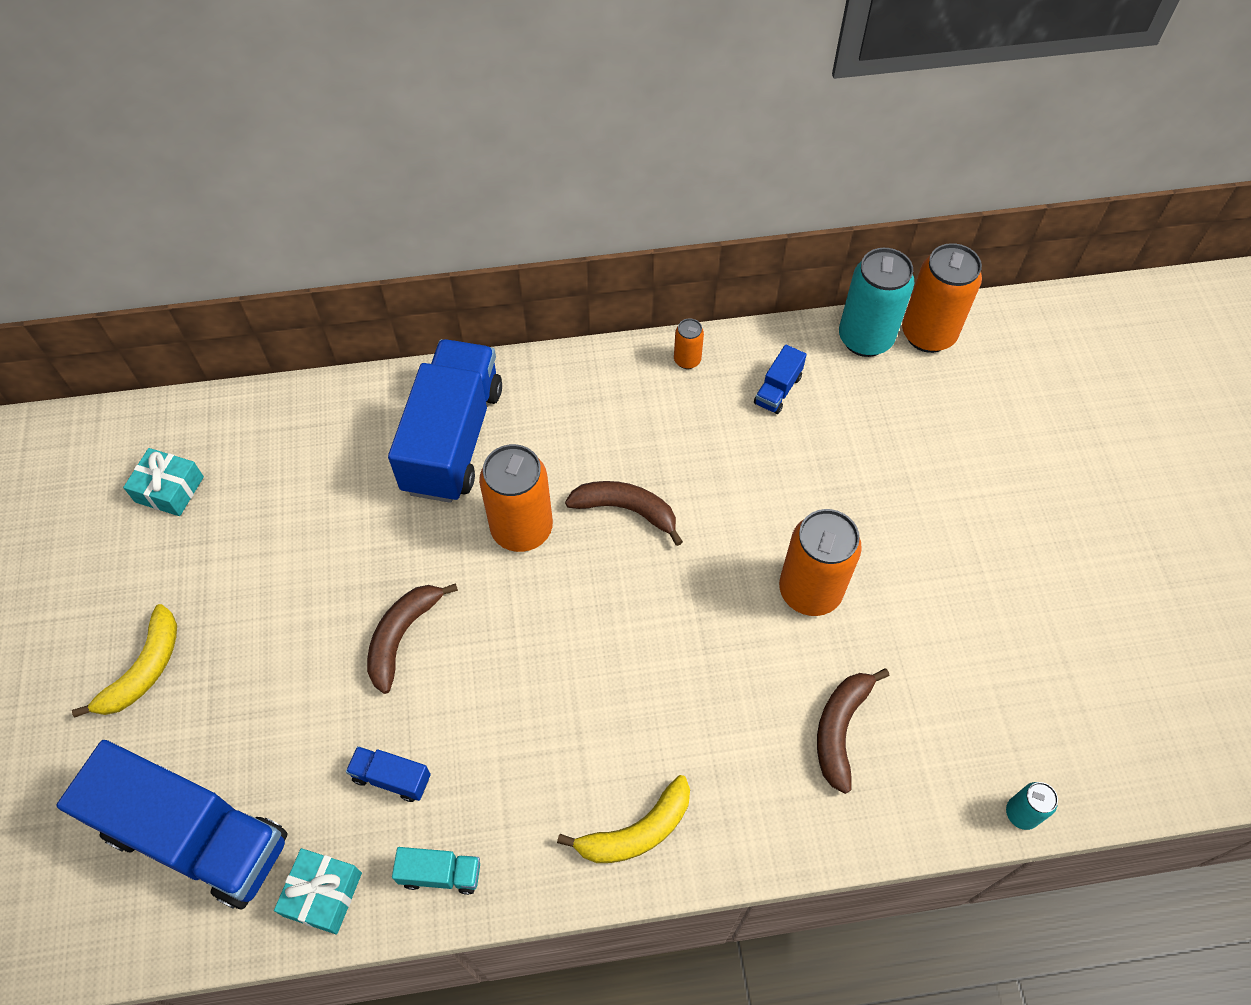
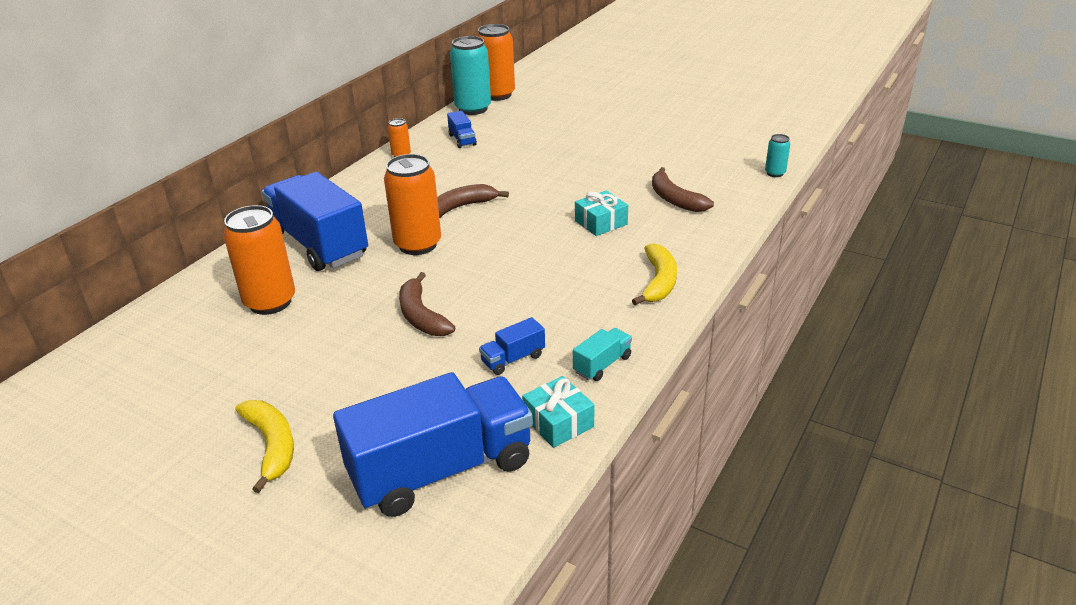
camera: 50 degrees left, 25 degrees down
(169, 489) = (147, 375): turquoise gift -> turquoise gift (601, 222)
(810, 591) = (588, 177): orange can -> orange can (270, 302)

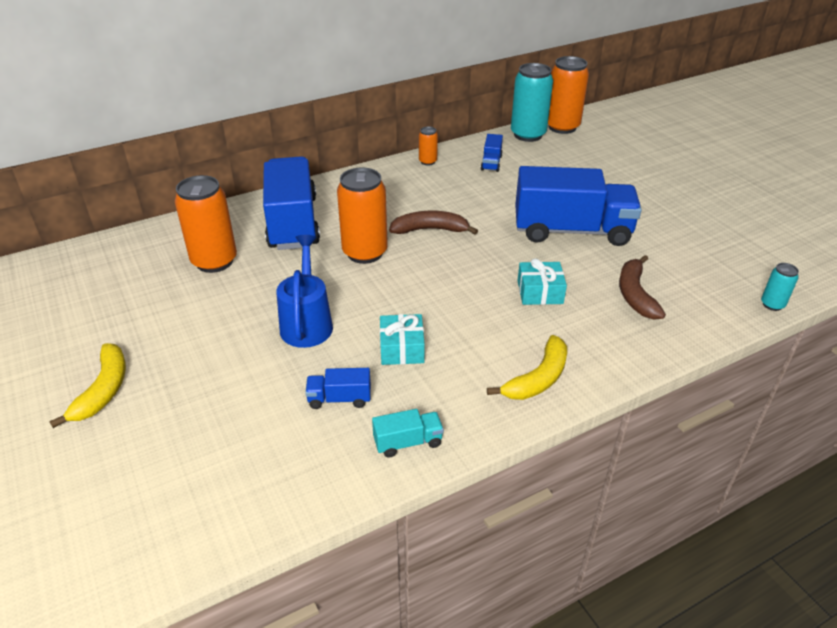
camera: 30 degrees right, 5 degrees up
(421, 316) = (307, 322): brown banana -> blue watering can
(441, 470) = (191, 478): blue truck -> blue truck (572, 231)
(558, 422) = (318, 482): turquoise gift -> turquoise gift (402, 348)

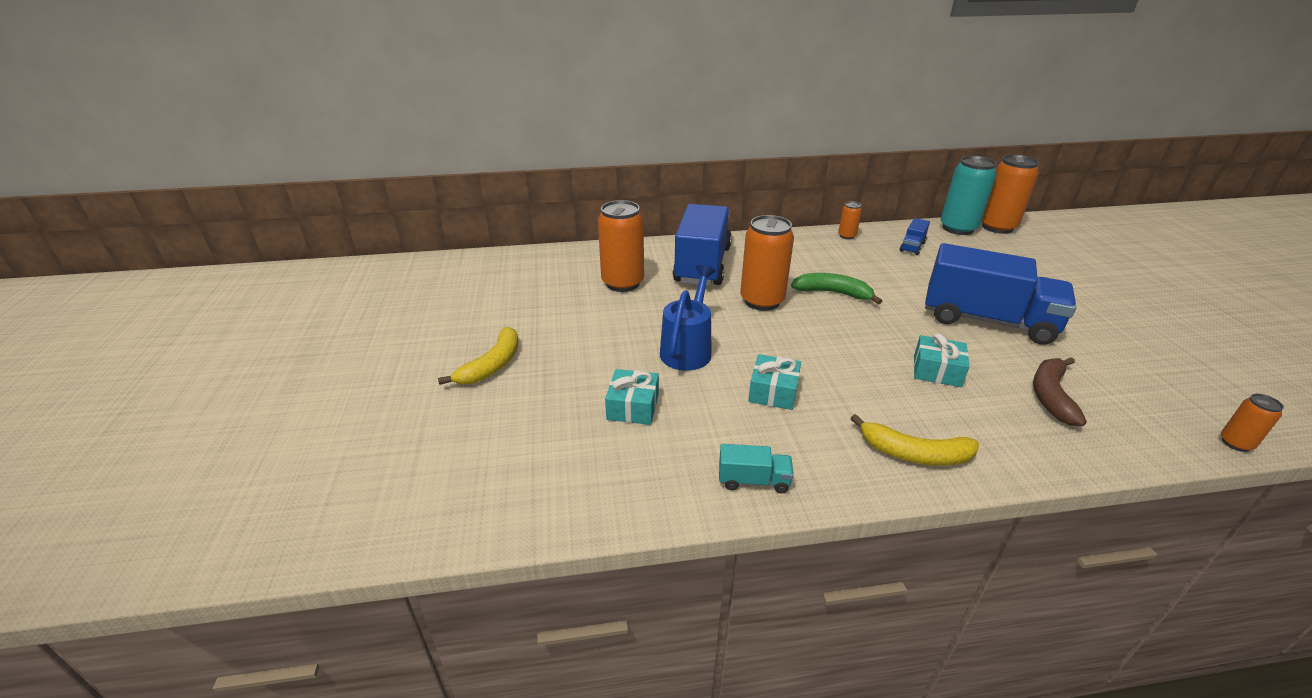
camera: 20 degrees right, 5 degrees down
(271, 398) = (633, 406): none -> turquoise gift
(339, 399) = (697, 422): blue truck -> none
(430, 230) = (832, 293): brown banana -> green banana
(538, 378) = (914, 454): yellow banana -> yellow banana turned 45 degrees clockwise
(772, 304) = (1235, 443): turquoise can -> orange can

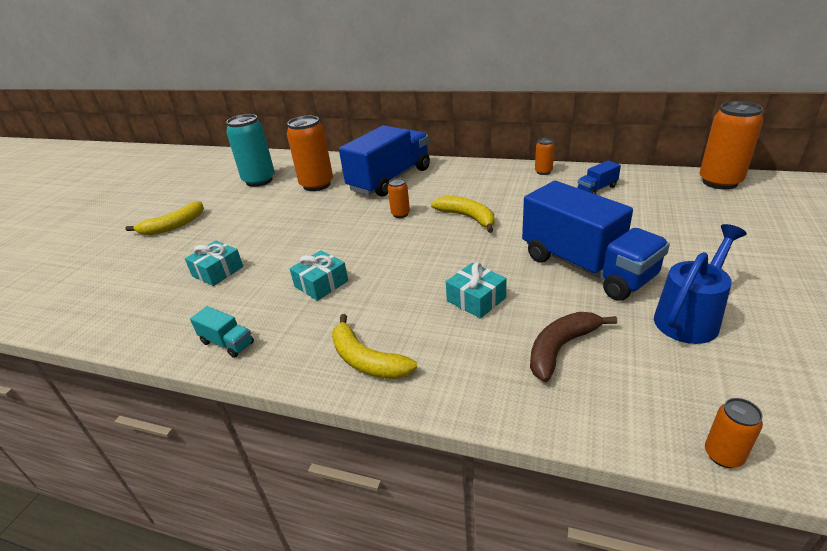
camera: 30 degrees right, 0 degrees up
(688, 349) = (301, 240): blue watering can -> blue watering can (690, 317)
(762, 301) = (400, 214): orange can -> orange can, size x0.48
(832, 293) = (467, 217): green banana -> yellow banana
(958, 228) = (670, 178): turquoise can -> turquoise can (259, 180)

